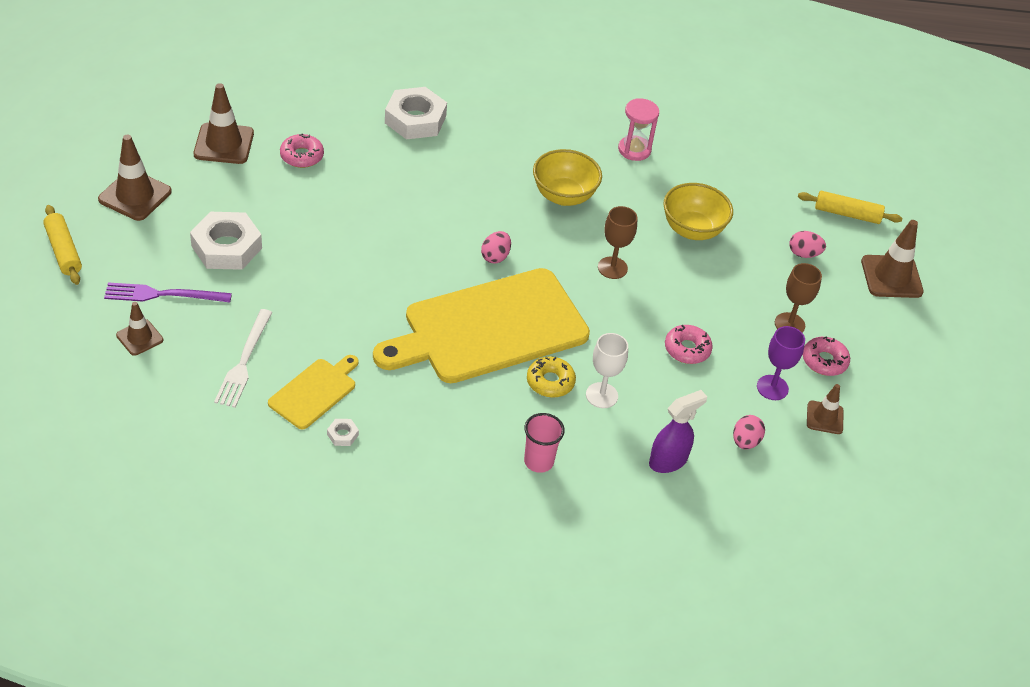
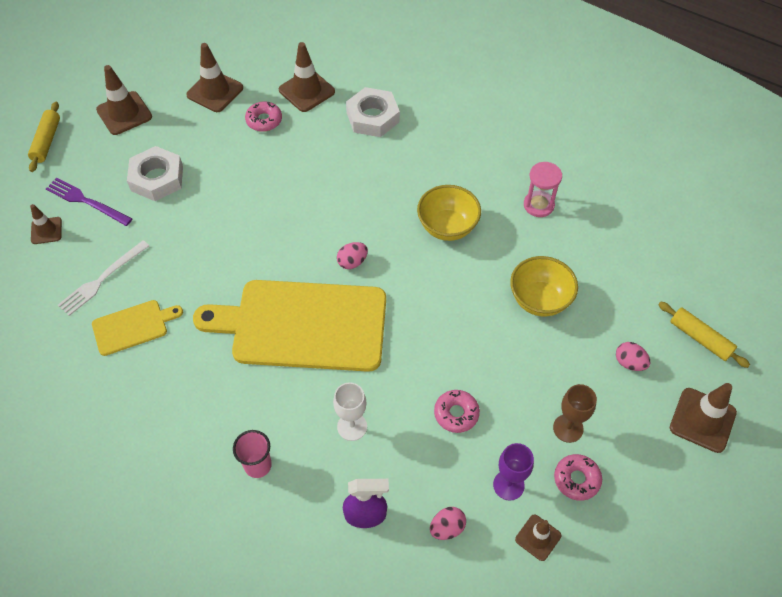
camera: 35 degrees right, 10 degrees up
(326, 114) = (306, 91): none -> brown traffic cone
(342, 435) = (127, 373): white nut -> none
(550, 382) = (318, 395): yellow donut -> none
(612, 268) = (443, 309): brown goblet -> none

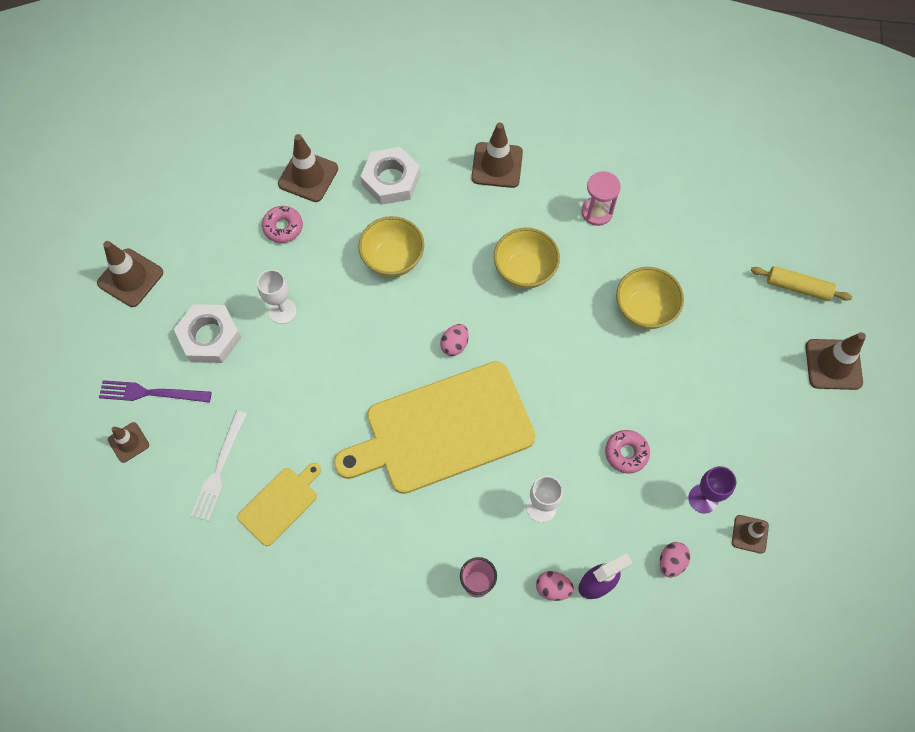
camera: 25 degrees left, 10 degrees up
(47, 141) = (65, 343): yellow rolling pin -> none
(215, 91) = (212, 214): brown traffic cone -> brown traffic cone (497, 165)
(225, 181) = (282, 311): none -> white goblet
(339, 176) = (393, 259): none -> yellow bowl
(568, 428) = (727, 423): brown goblet -> none
(576, 479) = (756, 467): pink donut -> none
(629, 363) = (750, 337): pink egg -> pink egg (553, 588)

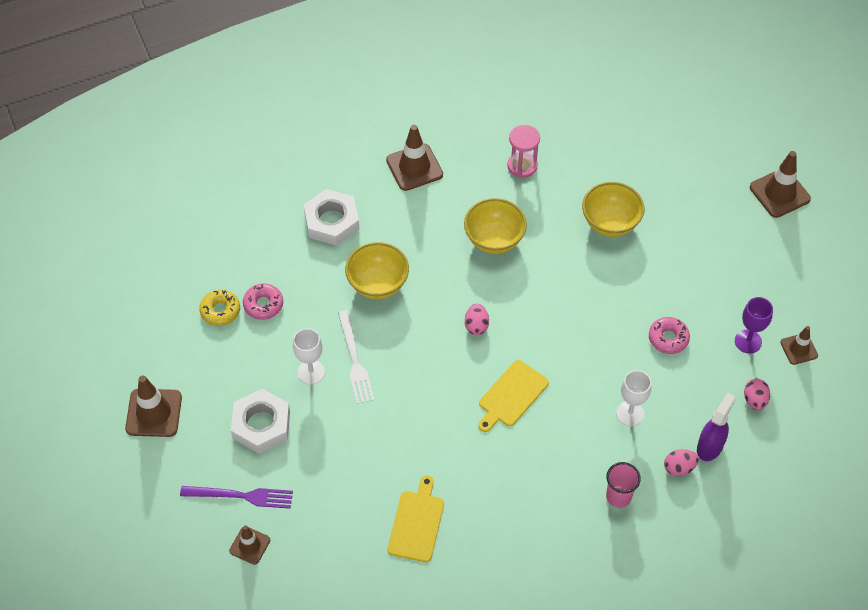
camera: 30 degrees left, 10 degrees down
(151, 393) = (241, 496): purple fork -> purple fork turned 150 degrees counterclockwise
(219, 469) = (345, 524): white fork -> white fork (355, 360)
(244, 214) = (220, 311): none -> yellow donut
(308, 176) = (256, 252): brown traffic cone -> none
(442, 429) = (511, 395): yellow cutting board -> yellow cutting board, size x0.46
(797, 287) = (716, 149): yellow rolling pin -> none

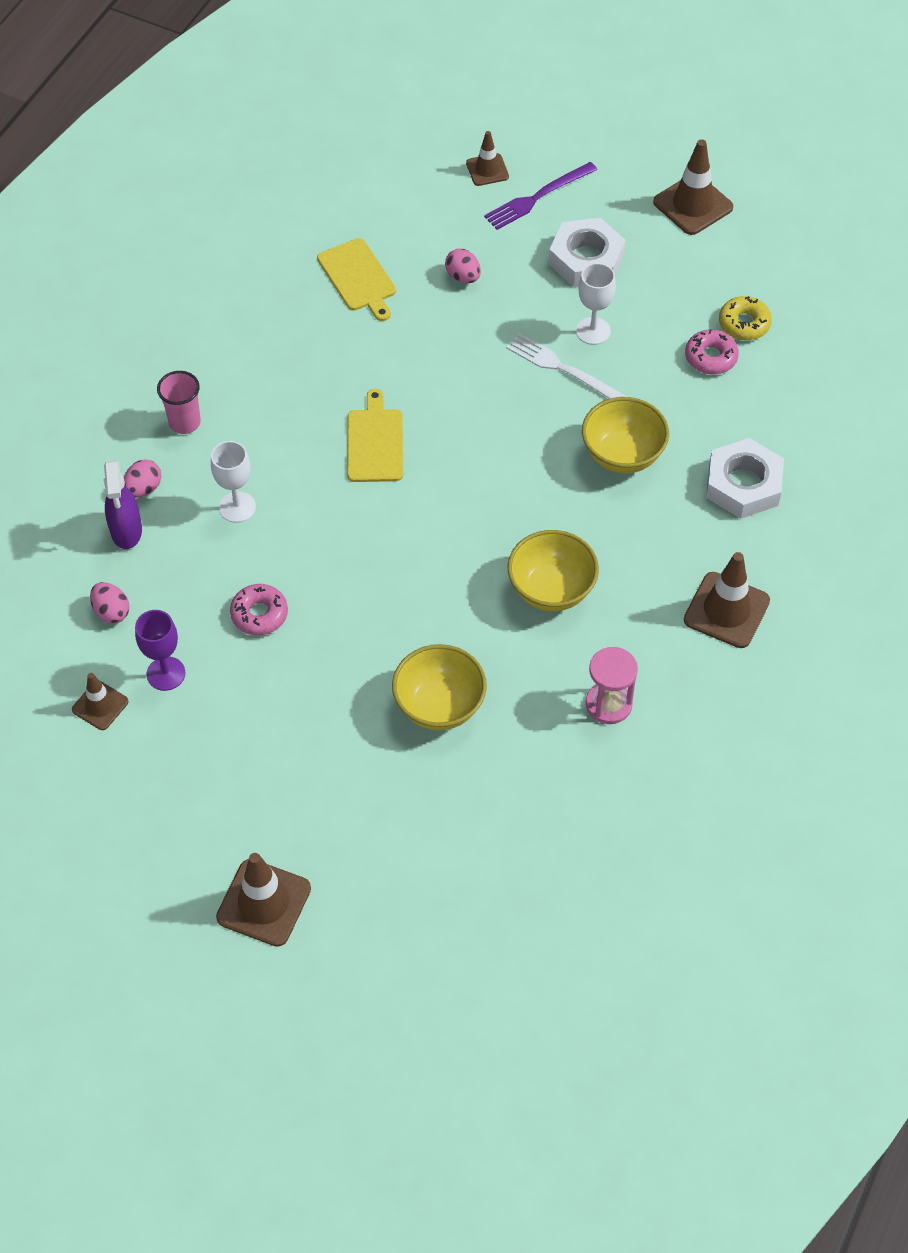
camera: 140 degrees right, 0 degrees up
(476, 326) = (477, 485): pink egg -> pink egg (463, 277)

